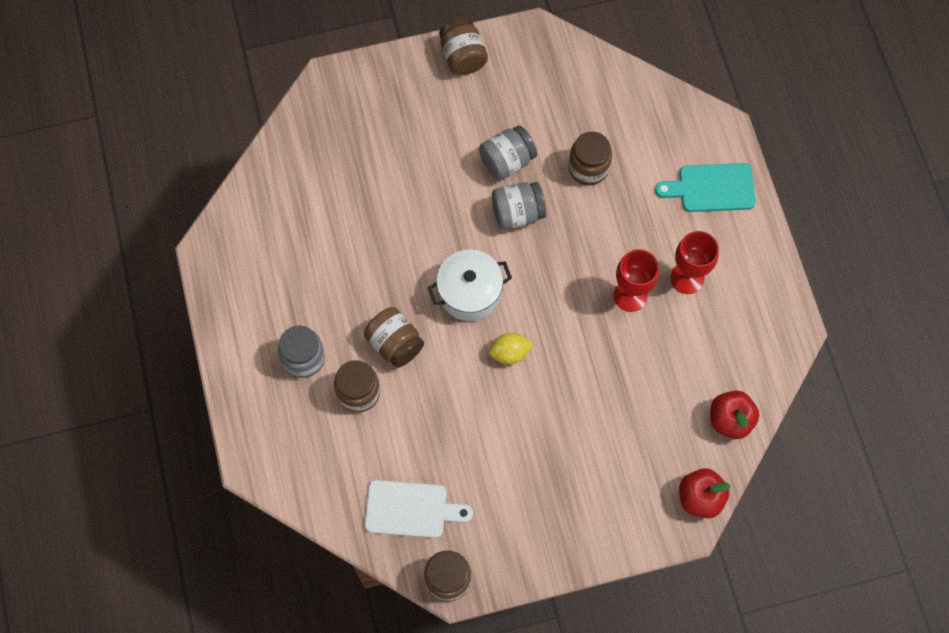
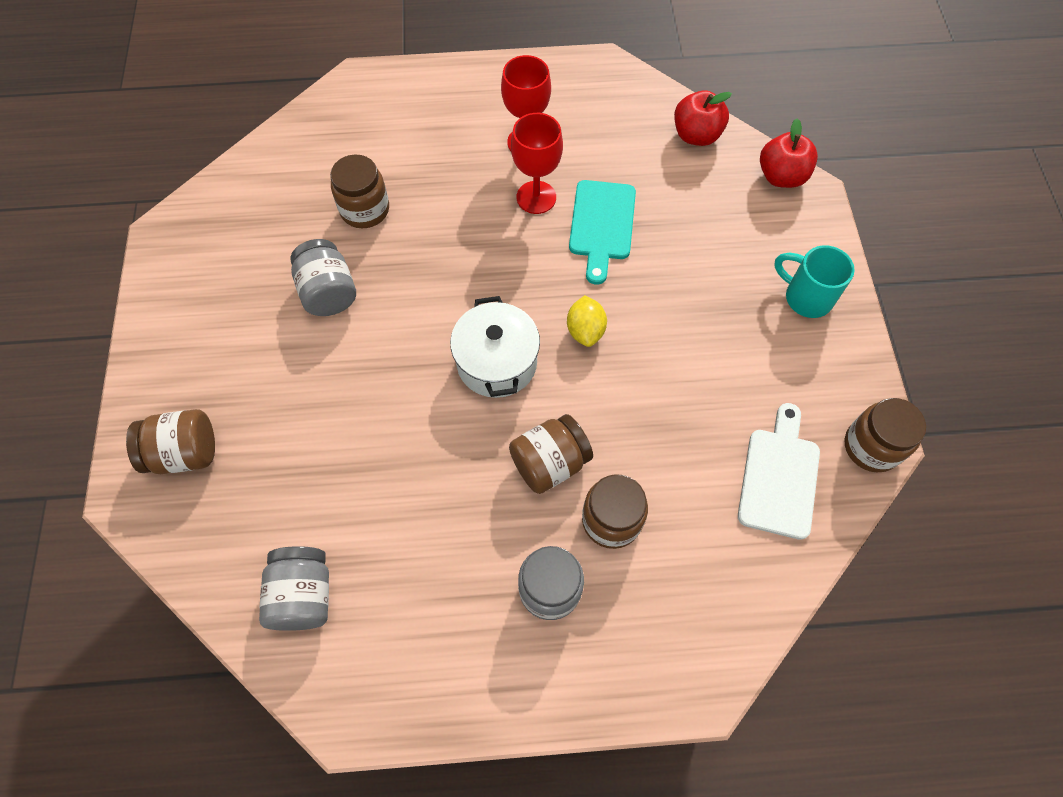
camera: 80 degrees left, 5 degrees down
(463, 57) = (162, 318): brown jar -> brown jar (184, 453)
(517, 213) = (402, 292): grey jar -> grey jar (303, 595)
(576, 524) = (806, 297): none -> turquoise mug
(711, 188) = (425, 102): turquoise cutting board -> turquoise cutting board (601, 225)

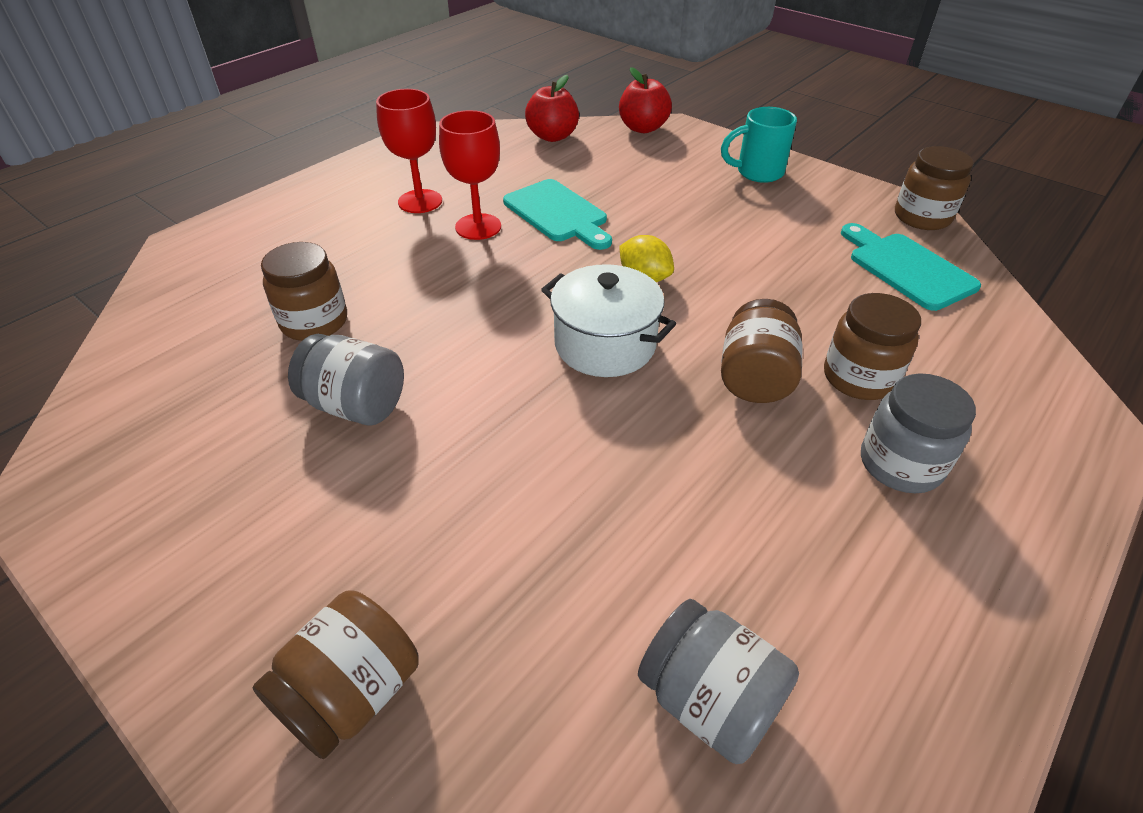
camera: 45 degrees left, 20 degrees down
(779, 477) = (907, 268): white cutting board -> turquoise cutting board

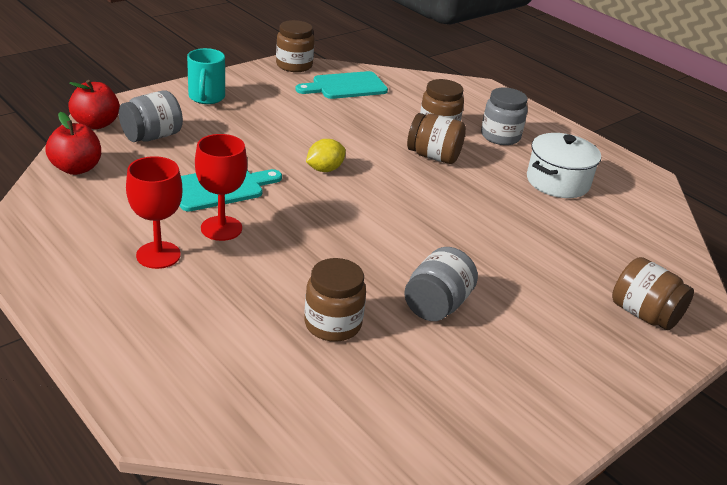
camera: 85 degrees left, 10 degrees down
(605, 344) = (393, 197): white pot -> white pot (557, 182)
(709, 700) = (628, 215): grey jar -> grey jar (152, 136)

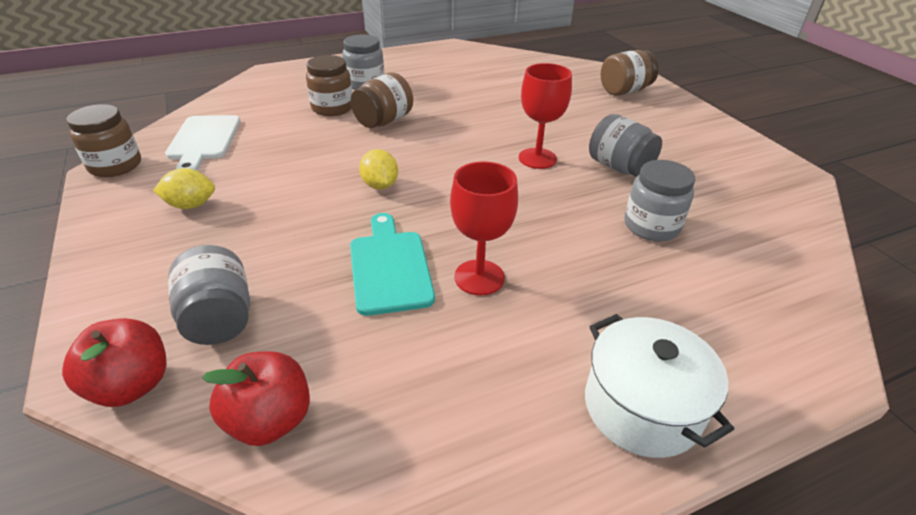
camera: 70 degrees left, 5 degrees up
(158, 255) = (528, 339): red goblet -> red goblet (537, 158)
(206, 98) = (142, 251): turquoise mug -> none
(261, 101) = (191, 205): none -> yellow lemon
(332, 324) = (651, 226): brown jar -> grey jar
(345, 86) = (203, 141): turquoise cutting board -> white cutting board
(557, 182) = (449, 78): white pot -> white pot (641, 407)

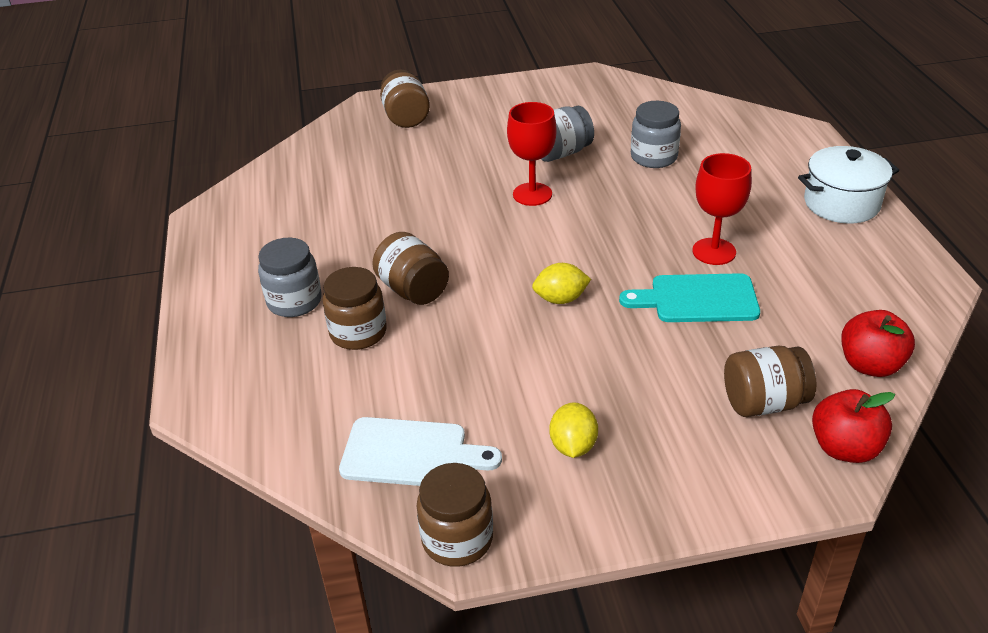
camera: 75 degrees left, 0 degrees up
(219, 318) = (763, 403): grey jar -> brown jar

